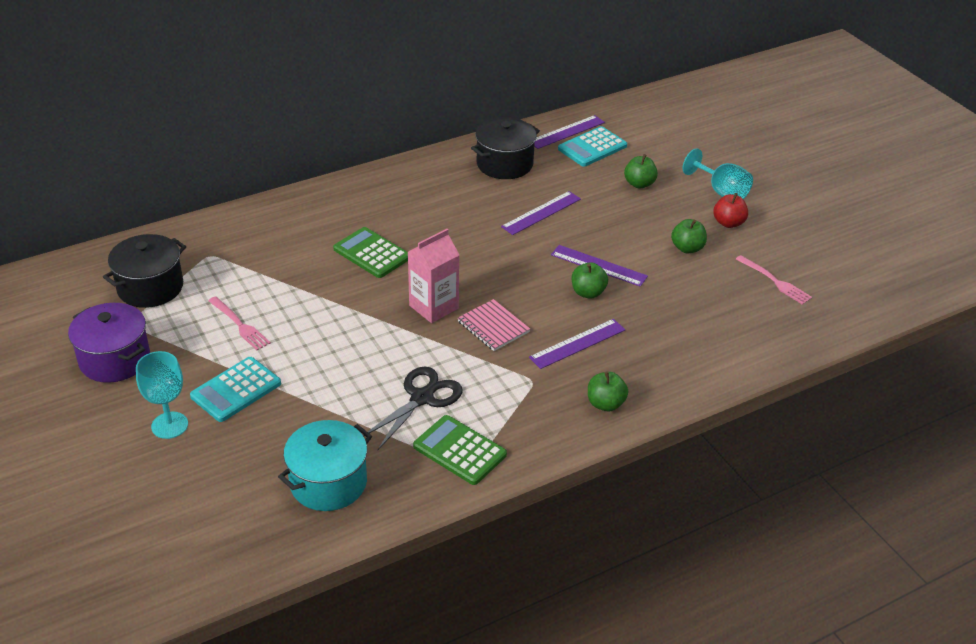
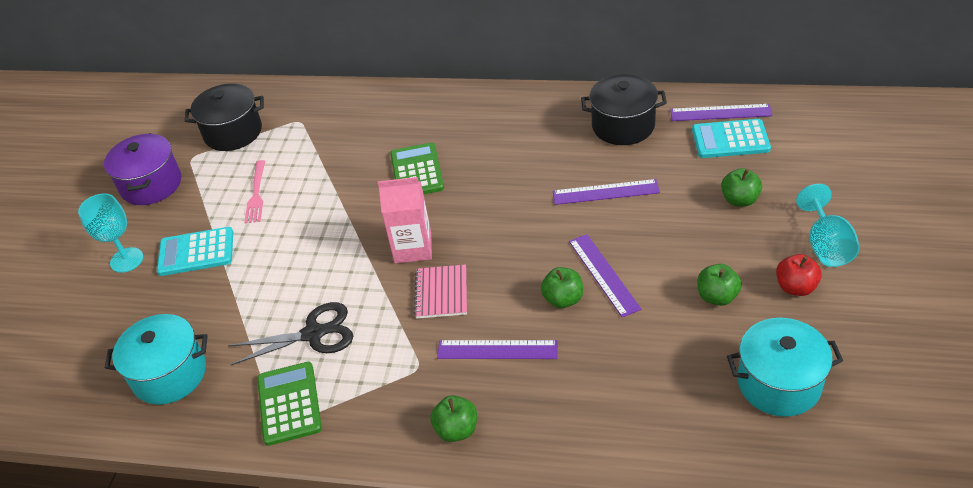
camera: 45 degrees right, 5 degrees up
(775, 281) = (779, 383): pink fork -> turquoise pot

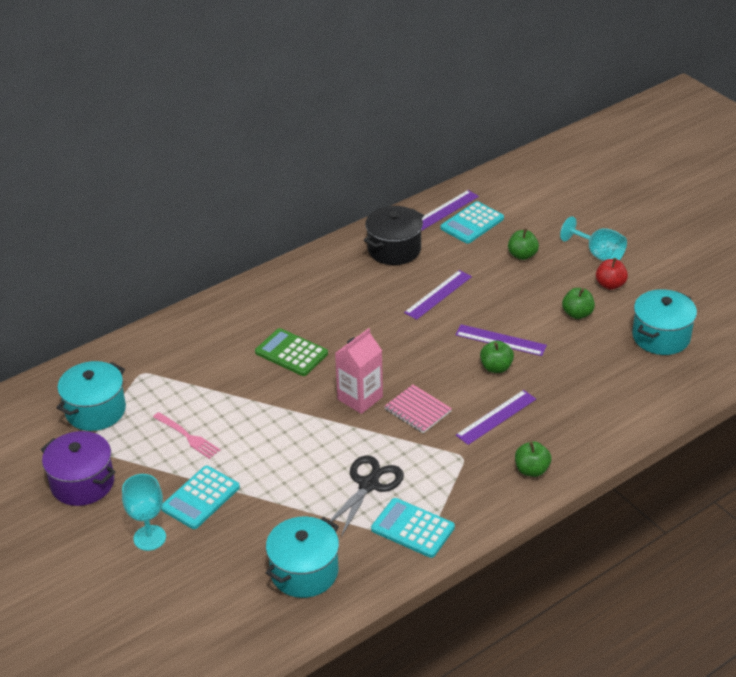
camera: 50 degrees left, 5 degrees down
(233, 132) = (95, 410): black pot -> turquoise pot
(289, 403) = (412, 528): green calculator -> turquoise calculator

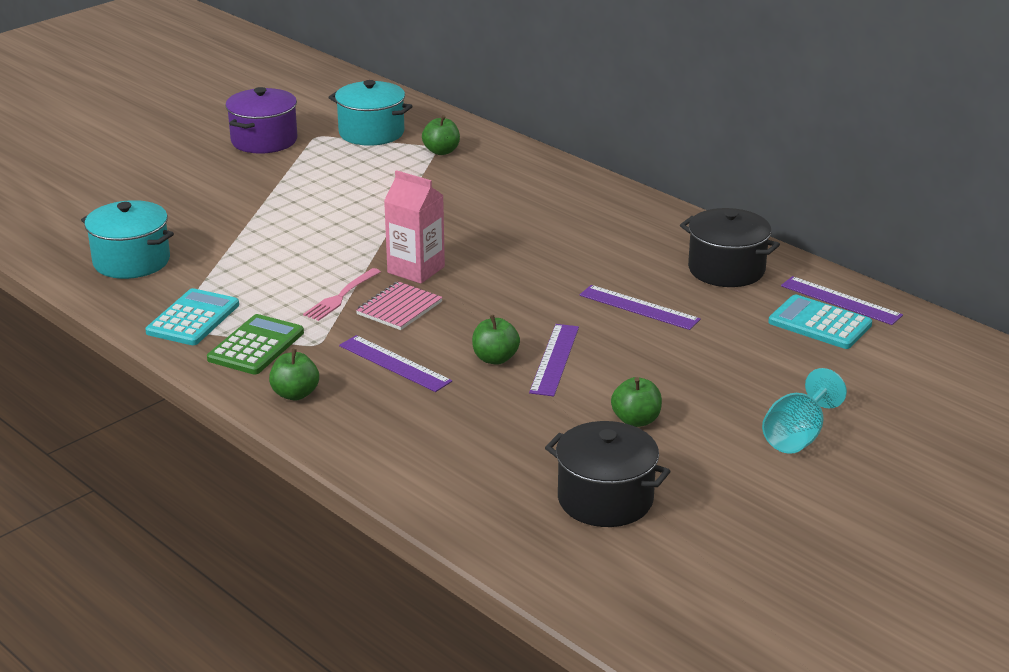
camera: 80 degrees right, 10 degrees down
(149, 538) = (187, 180): turquoise goblet -> none
(188, 436) = (337, 181): pink fork -> pink fork (341, 296)
(200, 498) = (243, 197): turquoise calculator -> none
(291, 353) = (489, 222): green calculator -> green calculator (256, 346)
(368, 485) = (265, 286): black scissors -> none
(522, 255) = (761, 368): green apple -> green apple (441, 151)
(610, 285) = (721, 449): red apple -> none
(661, 336) = (605, 499): turquoise pot -> black pot

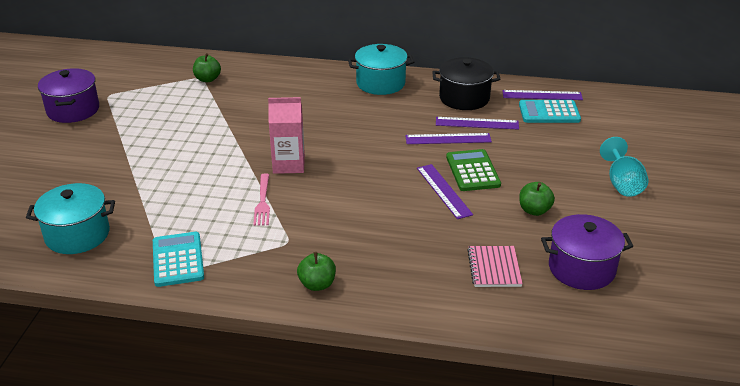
camera: 35 degrees left, 5 degrees up
(256, 346) = (248, 261): green calculator -> green calculator (472, 171)
(371, 133) = (145, 81): turquoise pot -> turquoise pot (380, 83)
(394, 363) = (354, 234): purple ruler -> purple ruler (477, 123)
(399, 308) = (310, 195): pink notebook -> pink notebook (494, 268)
(495, 358) = (410, 205): green apple -> none
(605, 499) = (581, 268): black pot -> purple pot

